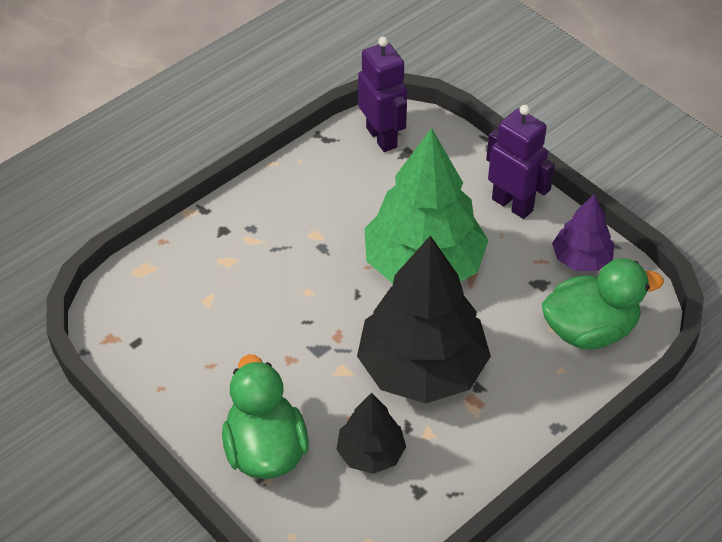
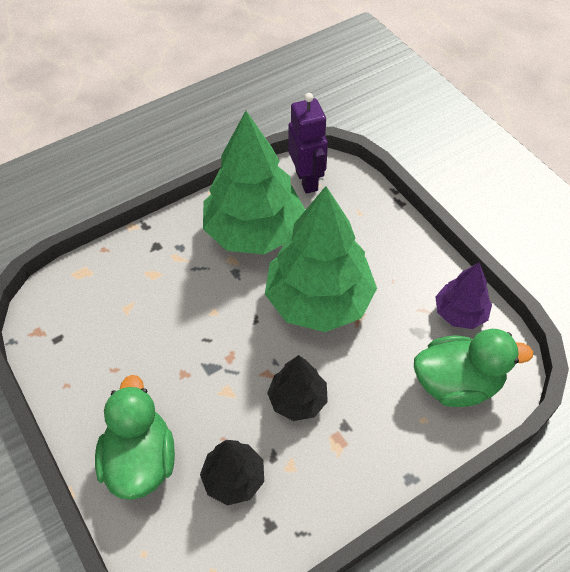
camera: 10 degrees right, 5 degrees up
(333, 201) = (254, 231): none -> green tree
(422, 368) = (298, 400): black tree -> black tree, size x0.51
(512, 204) = (407, 254): purple robot -> none

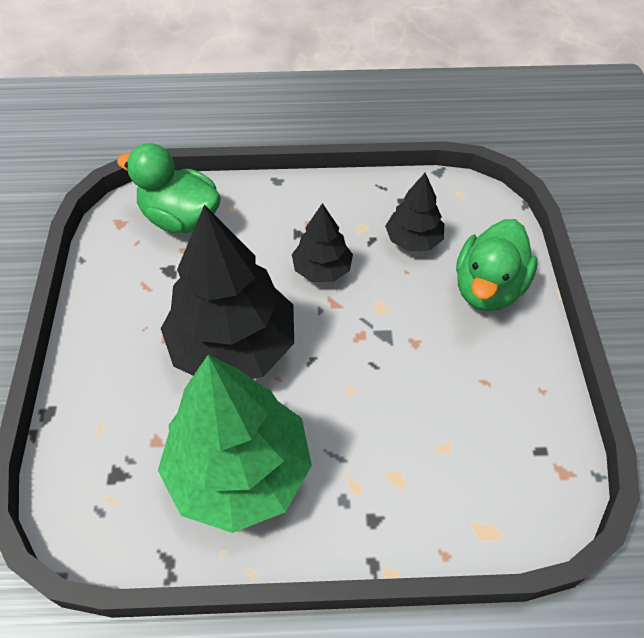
camera: 150 degrees left, 0 degrees up
(307, 180) = (116, 515): purple robot -> none
(319, 300) = (233, 346): green tree -> black tree
(460, 313) = (117, 267): purple tree -> none

